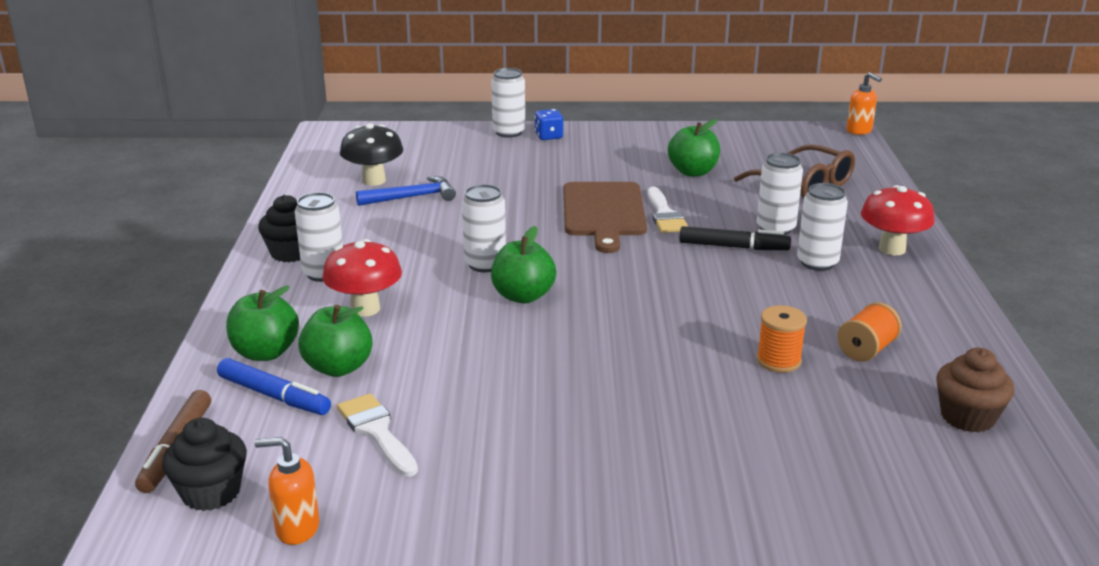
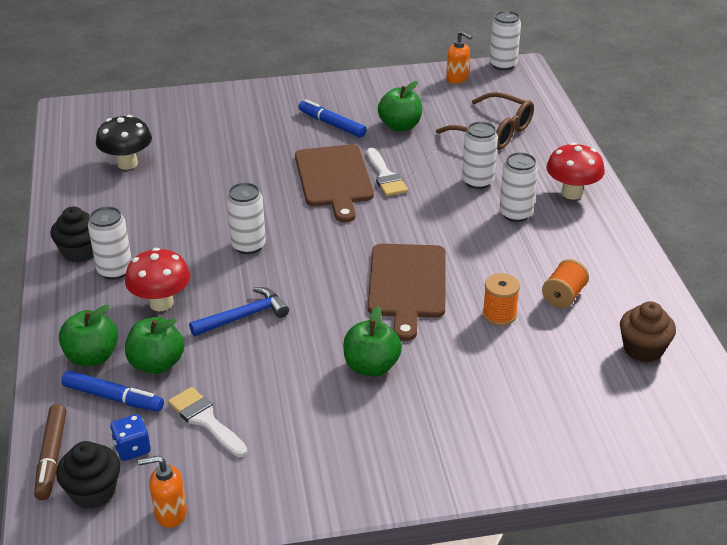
camera: 10 degrees left, 10 degrees up
(412, 197) = (167, 179): blue hammer -> blue hammer (244, 316)
(509, 132) = (232, 95): white can -> white can (503, 65)
(523, 296) = (287, 275): green apple -> green apple (371, 367)
(548, 136) = (268, 97): blue dice -> blue dice (132, 448)
(614, 165) = (332, 124): none -> blue marker
(667, 319) = (407, 285): none -> brown cutting board
(733, 247) = (446, 204): black marker -> none
(859, 131) = (531, 65): orange soap dispenser -> orange soap dispenser (457, 79)

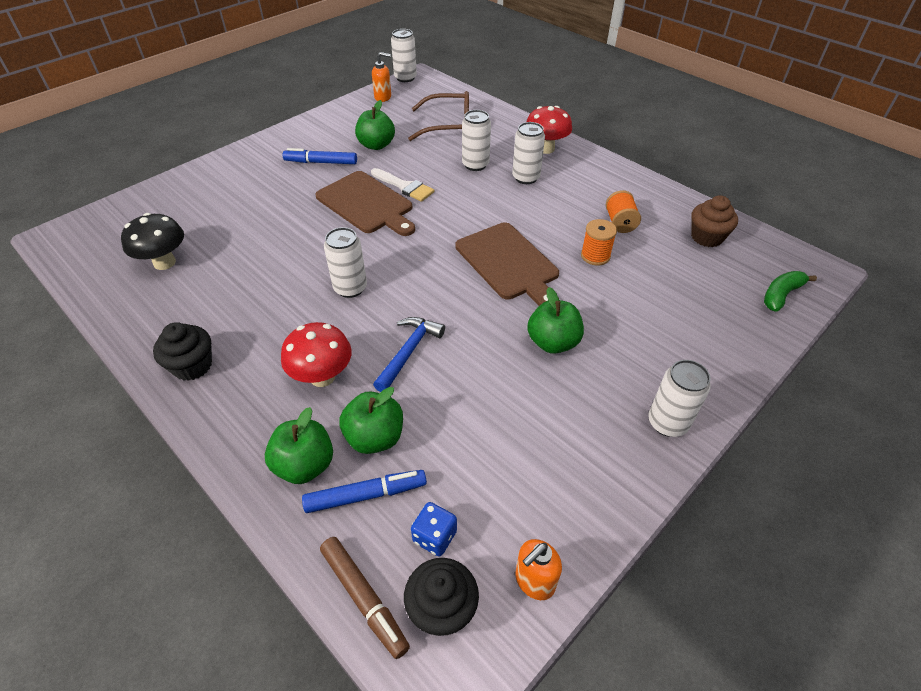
camera: 35 degrees left, 10 degrees up
(115, 270) = (246, 367): white can -> white can (667, 423)
(205, 420) = (472, 467): white brush -> none
(653, 436) = (781, 295): none -> green banana

